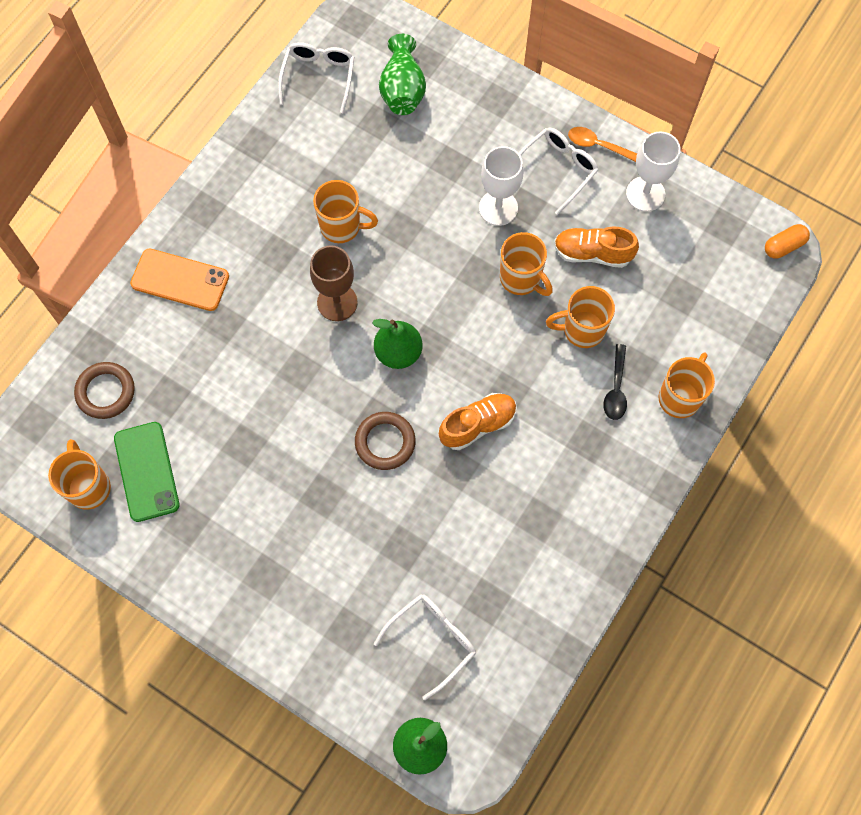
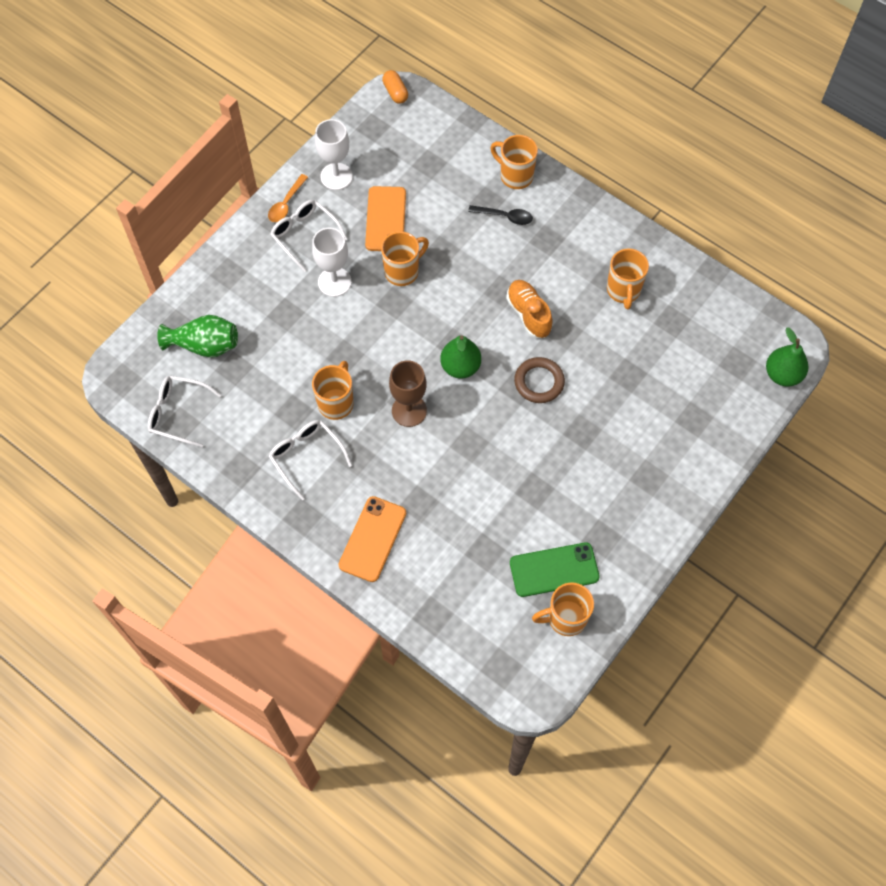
camera: 85 degrees left, 5 degrees down
(105, 392) = (477, 604): brown ring -> none
(432, 640) = (702, 360): white glasses -> white glasses (306, 457)
(582, 330) = (453, 234): orange mug -> orange mug (623, 291)
(592, 253) = (385, 219): orange shoe -> orange phone

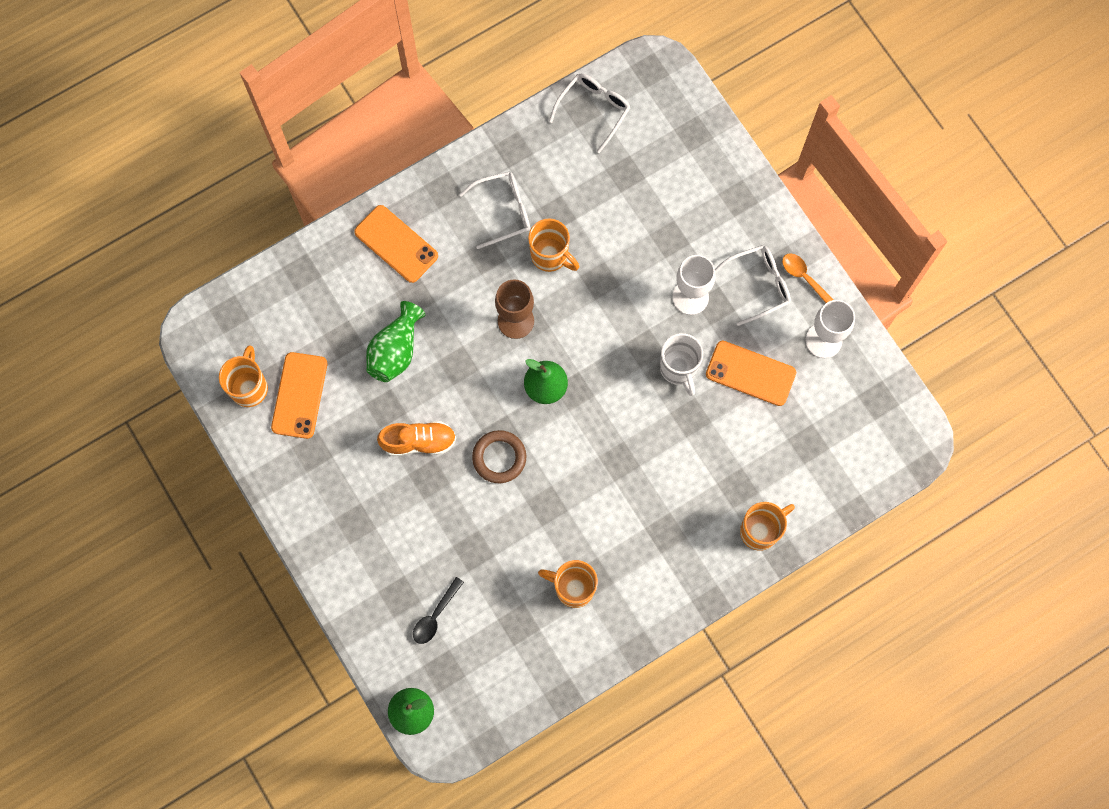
camera: 110 degrees right, 10 degrees up
(204, 345) = (660, 153): green vase -> green vase (395, 350)
(395, 92) = (919, 440): orange capsule -> none
(403, 271) = (679, 369): orange mug -> white mug
(504, 216) = (710, 499): black spoon -> black spoon (435, 615)
(528, 314) = (581, 477): orange shoe -> orange shoe (419, 442)
(554, 570) = (299, 395): green phone -> orange phone

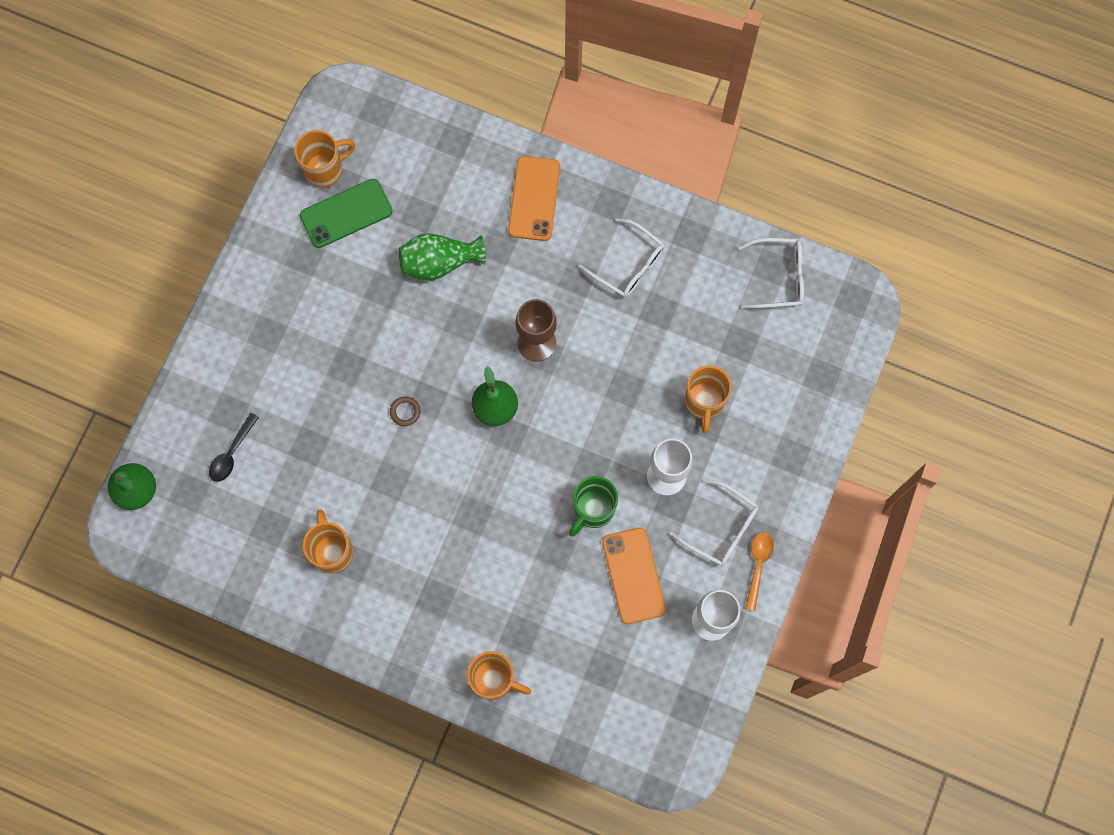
camera: 55 degrees right, 0 degrees up
(299, 395) = (346, 213): orange phone -> green phone
(419, 442) = (373, 336): orange shoe -> none
(435, 615) = (232, 453): black spoon -> black spoon turned 60 degrees counterclockwise
(499, 457) = (405, 412): brown ring -> brown ring, size x0.54
(550, 256) = (617, 332): orange mug -> orange mug (704, 403)
(679, 369) = (593, 510): white mug -> green mug

